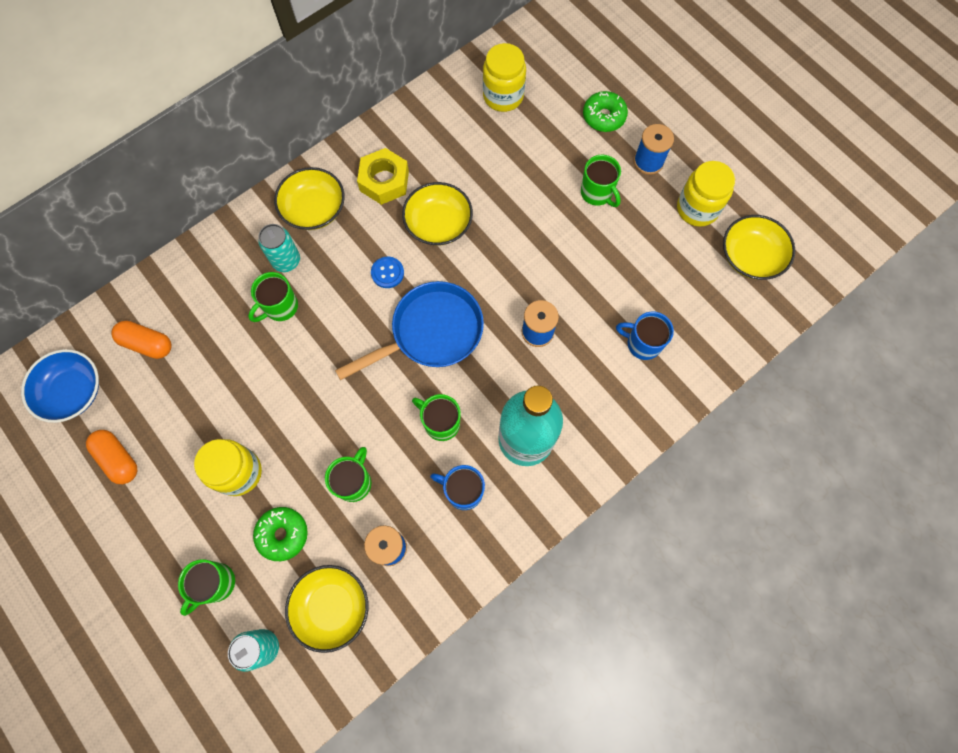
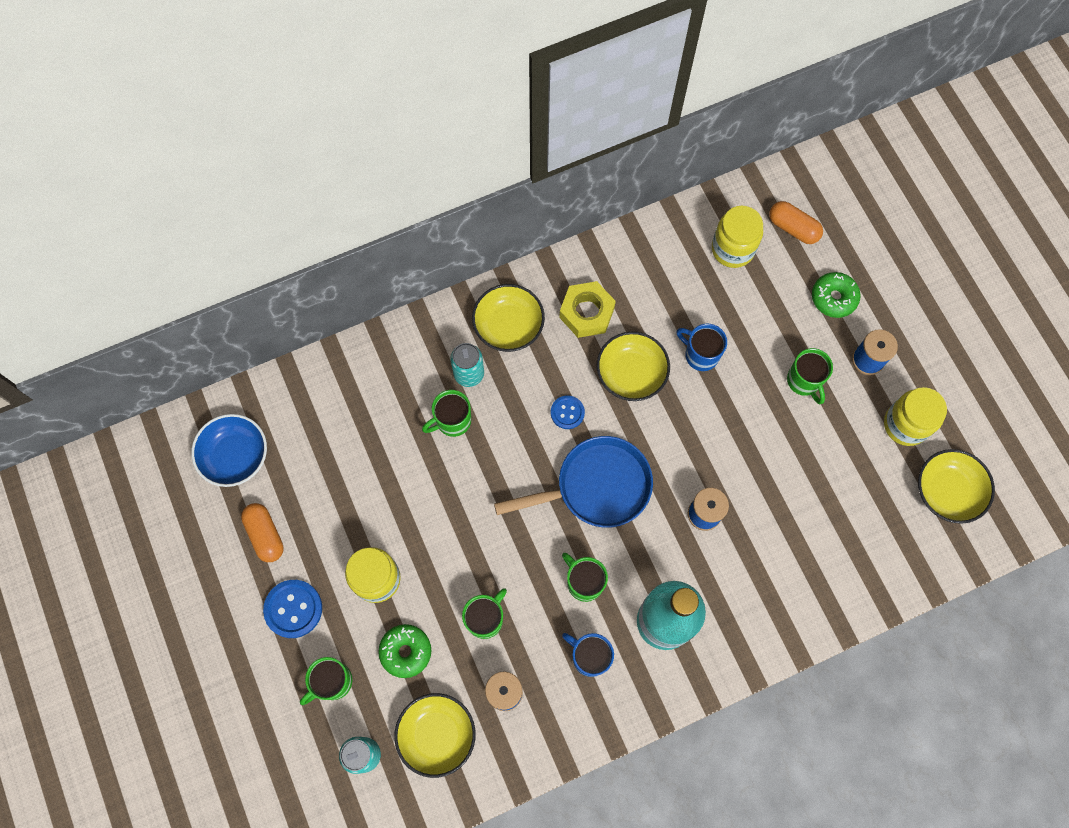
camera: 15 degrees right, 0 degrees up
(147, 344) = (315, 425): orange capsule -> orange capsule (793, 228)
(161, 523) = (293, 609): none -> blue button
(642, 343) = (808, 554): blue mug -> blue mug (700, 355)

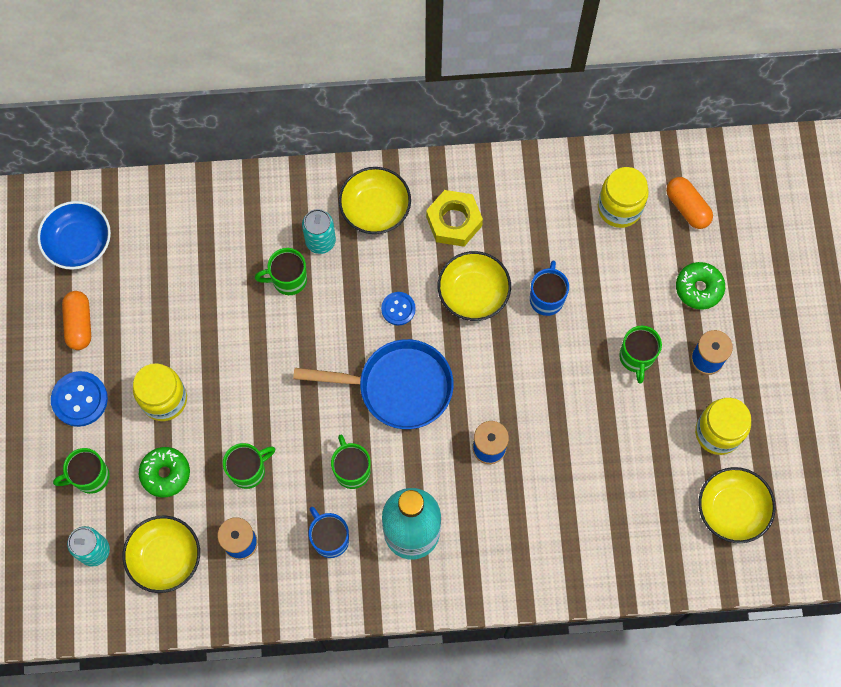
camera: 20 degrees right, 0 degrees up
(700, 355) = (546, 298): blue mug -> blue mug turned 45 degrees clockwise

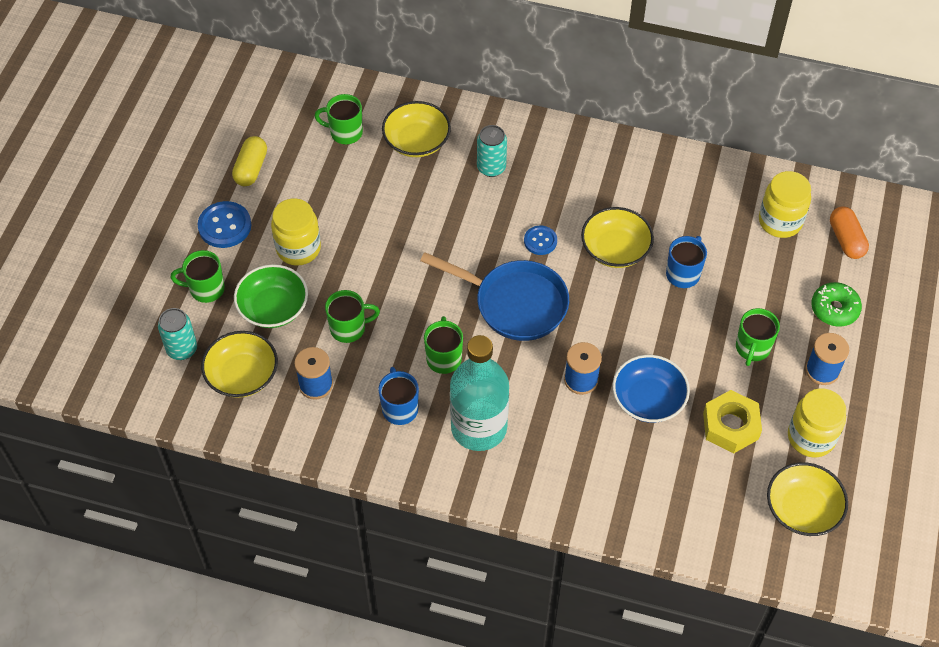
camera: 20 degrees right, 15 degrees down
(78, 243) = (279, 108): blue bowl -> blue bowl (648, 399)
(79, 324) = (251, 168): orange capsule -> yellow capsule
(165, 473) = (273, 307): green donut -> green bowl
(288, 280) = (449, 189): green mug -> green mug (345, 132)
(375, 208) = (551, 157): yellow bowl -> yellow bowl (416, 141)
(454, 221) = (619, 187): yellow nut -> yellow nut (730, 426)

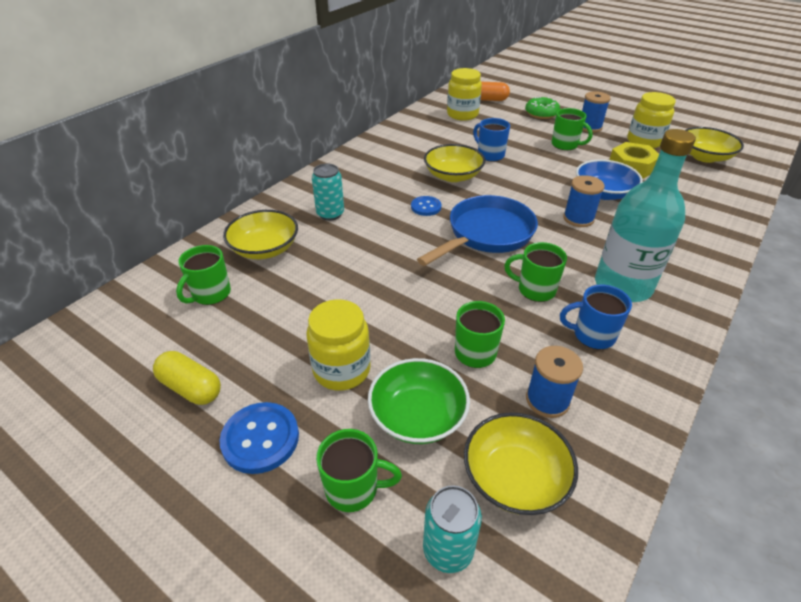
camera: 70 degrees left, 15 degrees down
(206, 289) = (353, 488): green mug -> green mug turned 105 degrees counterclockwise

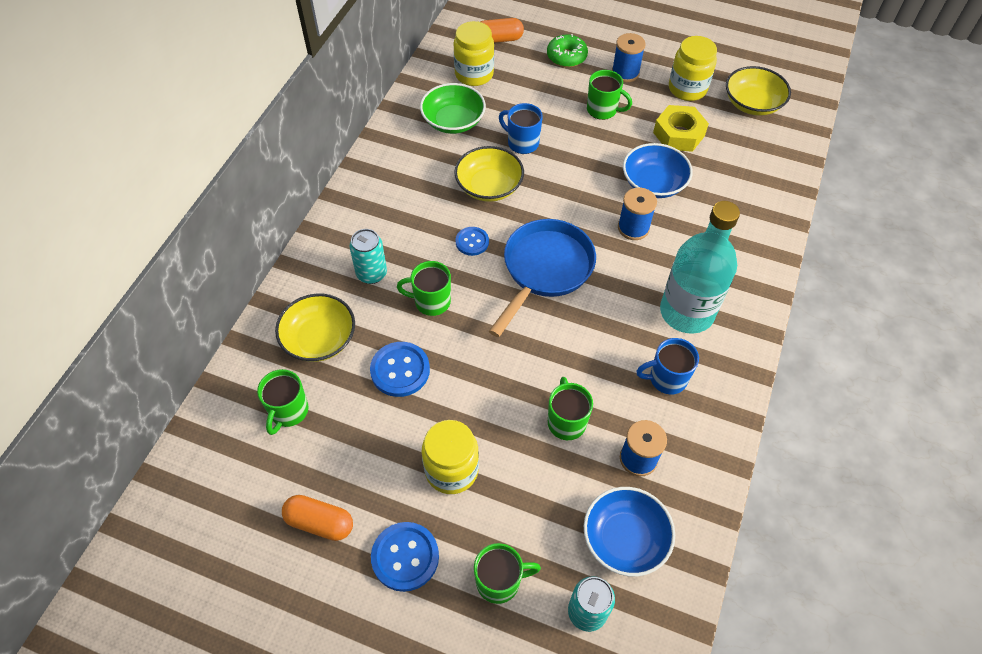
camera: 15 degrees left, 15 degrees up
(191, 387) = (320, 522): yellow capsule -> orange capsule
(325, 282) = (400, 370): none -> blue button
(418, 416) = (533, 501): green bowl -> green bowl (453, 121)
(515, 477) = (625, 539): yellow bowl -> blue bowl
(535, 290) = (606, 335): green mug -> green mug (431, 302)

